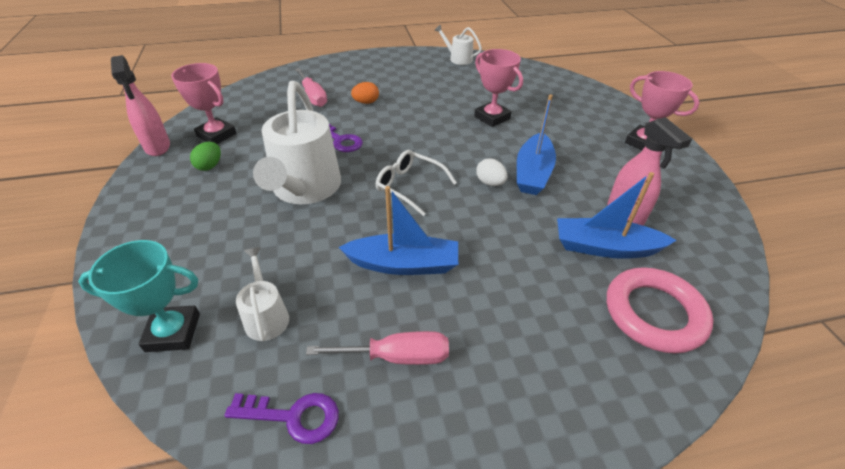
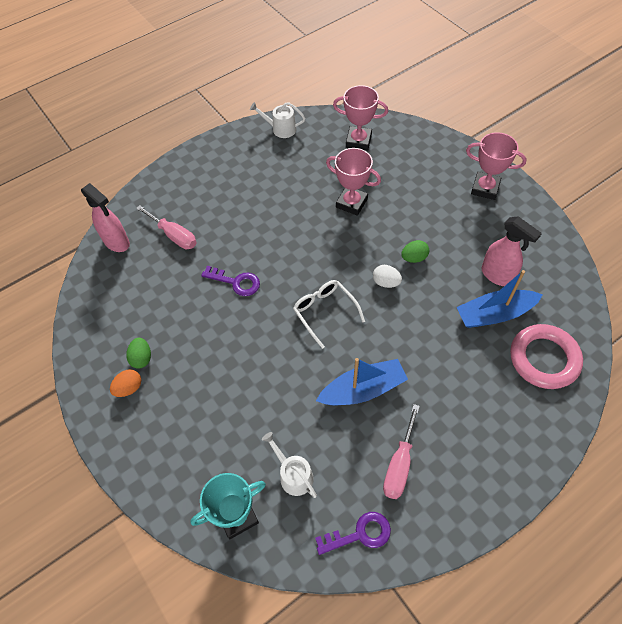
camera: 20 degrees left, 15 degrees up
(157, 147) = (75, 356): pink spray bottle -> pink spray bottle (117, 242)
(216, 135) = (119, 320): pink trophy -> pink trophy (358, 141)
(305, 188) = (242, 349): white watering can -> none
(366, 102) = (229, 225): orange egg -> orange egg (129, 388)
(397, 356) = (399, 464): pink screwdriver -> pink screwdriver turned 135 degrees clockwise
(409, 186) = (324, 312): white glasses -> white glasses turned 45 degrees clockwise
(533, 173) = (414, 258): blue boat -> green egg

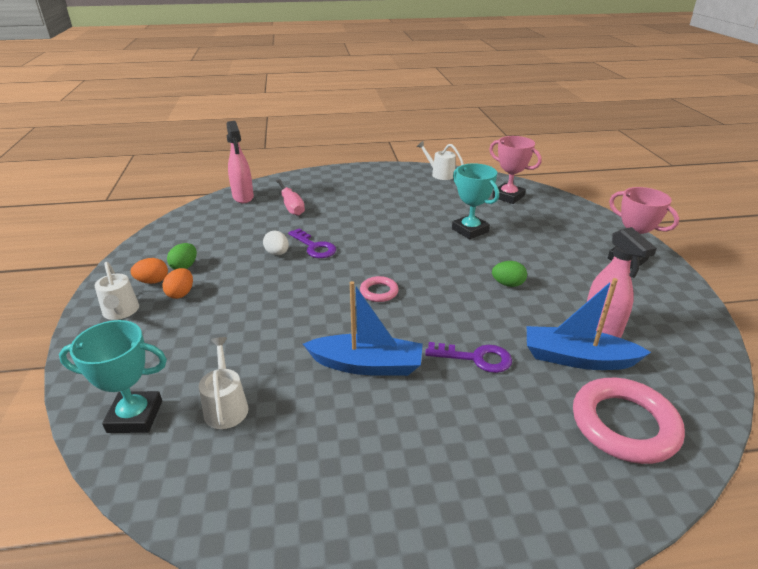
camera: 25 degrees right, 25 degrees down
(133, 433) = (121, 312): none -> white watering can
(166, 389) = (181, 293): none -> orange egg
(324, 312) = (379, 292): white glasses -> pink ring
(351, 203) = (470, 230): pink trophy -> turquoise trophy
(360, 534) = (244, 500): purple key -> purple key (476, 358)
(386, 282) = (462, 292): white egg -> white egg (277, 253)
(399, 464) = (352, 451): pink screwdriver -> none

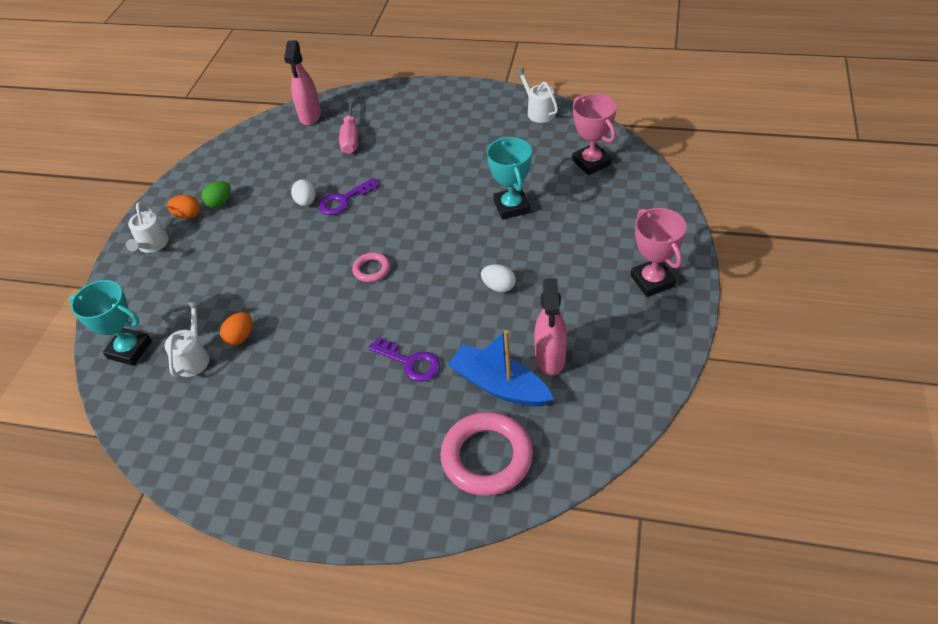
camera: 25 degrees right, 15 degrees up
(181, 293) = (205, 235): orange egg -> orange egg (240, 337)
(314, 247) = (344, 200): purple key -> purple key turned 75 degrees clockwise
(367, 365) = (316, 346): blue boat -> none
(507, 284) = (499, 287): green egg -> white egg

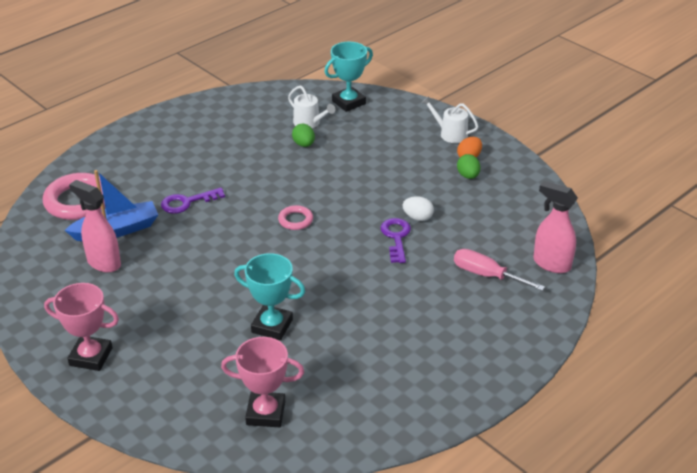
camera: 120 degrees right, 10 degrees down
(240, 337) = (304, 144): orange egg -> green egg
(499, 287) = (196, 272): white egg -> none
(539, 112) = (389, 424): white watering can -> none

